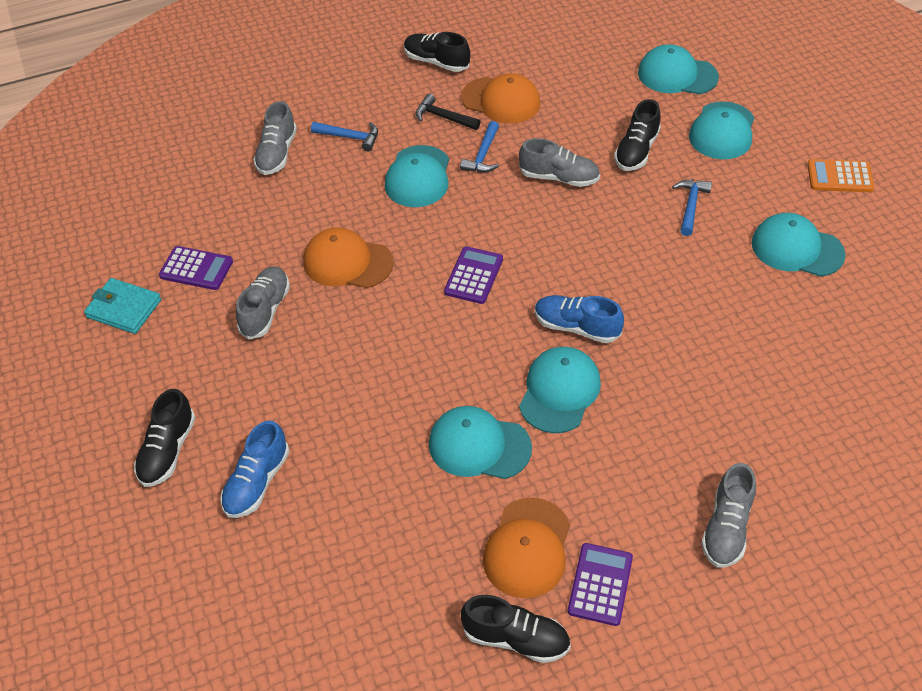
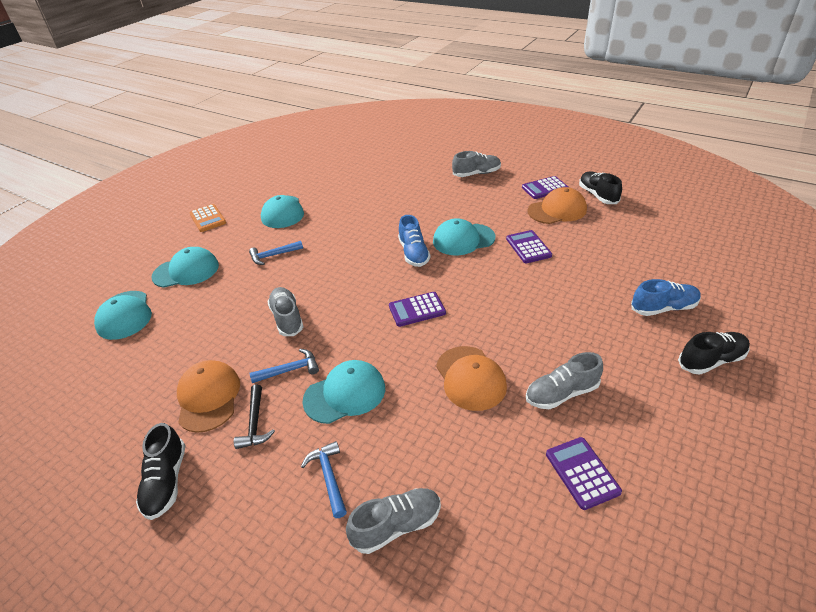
camera: 125 degrees left, 10 degrees down
(124, 308) = (676, 492): turquoise wallet -> none
(479, 446) = (528, 247): turquoise cap -> purple calculator
(636, 151) = (232, 297): black shoe -> none

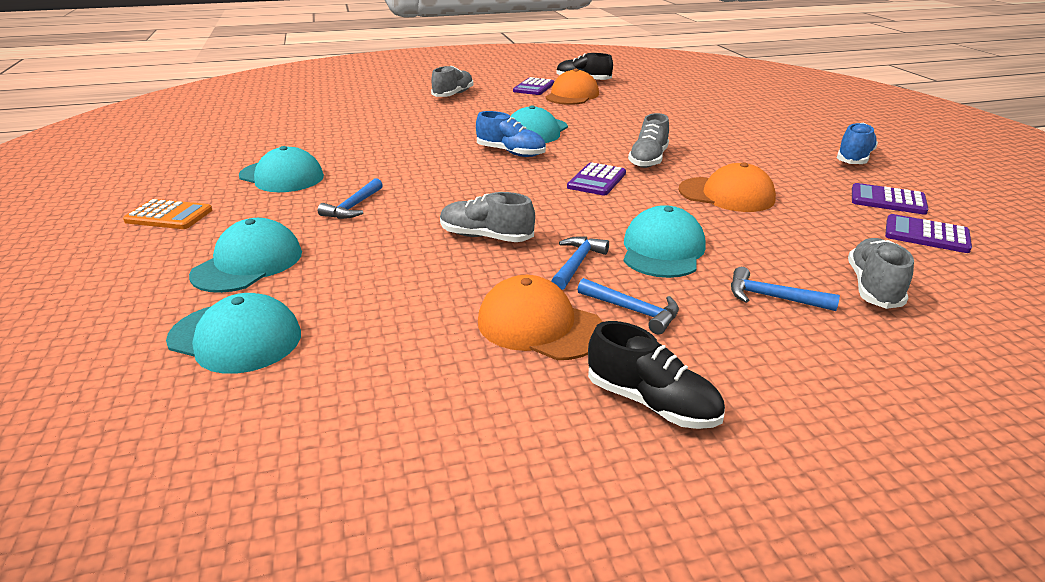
camera: 50 degrees left, 10 degrees down
(255, 423) = (633, 311): black hammer -> blue hammer
(528, 247) = (598, 119): purple calculator -> purple calculator (926, 235)
(561, 393) = (793, 174): grey shoe -> grey shoe (648, 160)
(663, 308) = (749, 116): blue shoe -> blue shoe (854, 158)
(711, 360) = (823, 127): black shoe -> none

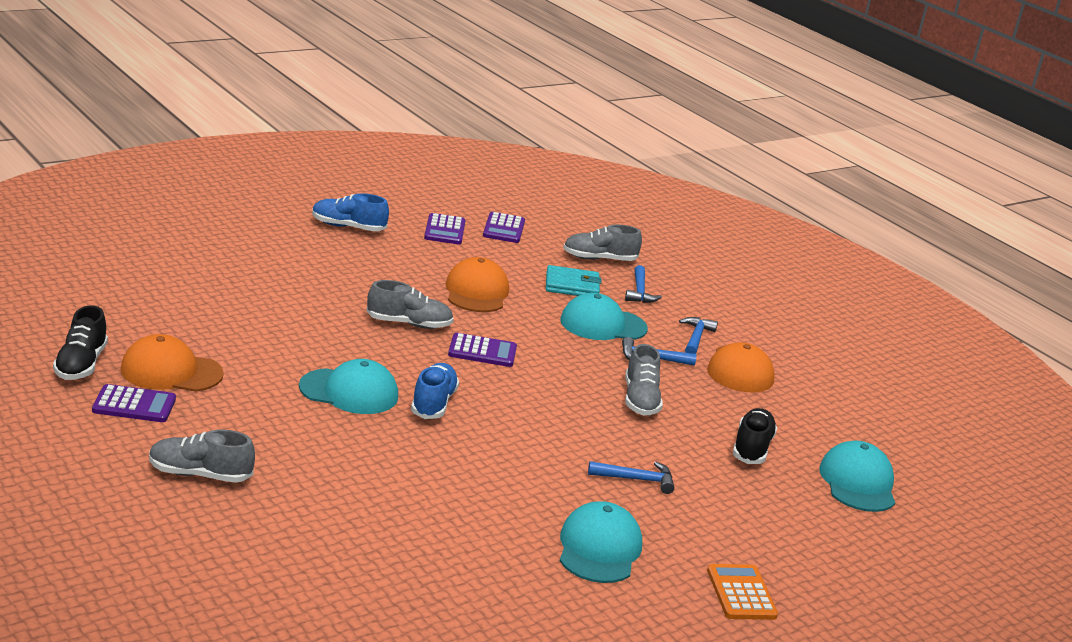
camera: 115 degrees left, 5 degrees down
(248, 263) = (775, 509): turquoise cap -> none
(652, 403) = (778, 335): black shoe -> black shoe (752, 448)
(769, 250) = (572, 286): none -> turquoise wallet

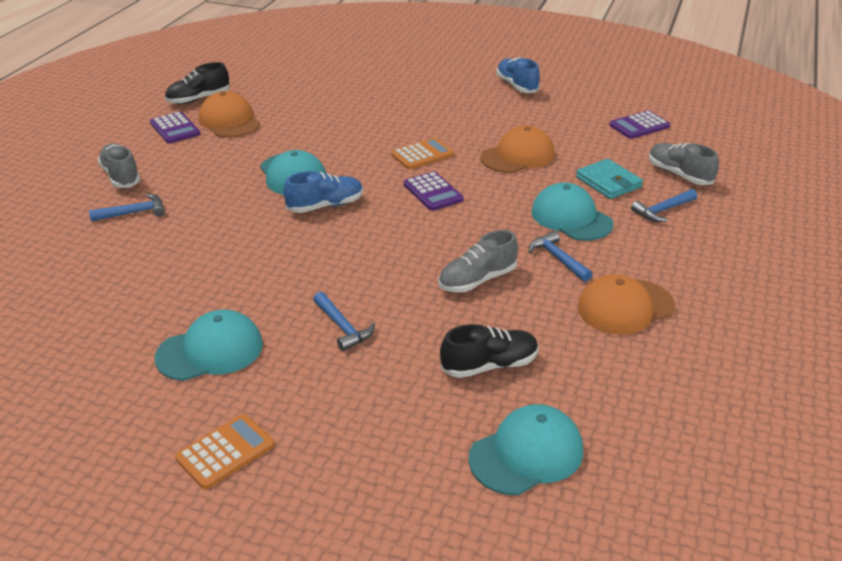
camera: 60 degrees right, 10 degrees up
(409, 324) = (422, 155): grey shoe -> orange calculator
(444, 230) = (586, 111): purple calculator -> none
(696, 338) = (637, 264): blue hammer -> blue hammer (133, 213)

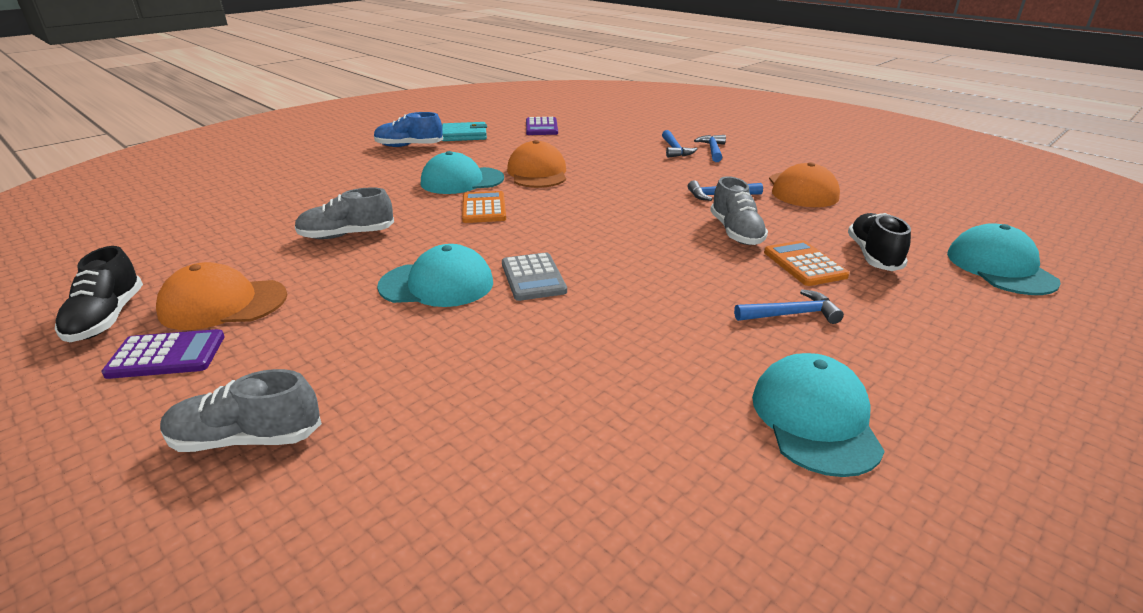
camera: 65 degrees left, 5 degrees down
(133, 213) = (390, 441): blue hammer -> blue hammer (713, 150)
(225, 452) = (1031, 441): orange calculator -> orange calculator (804, 264)
(325, 206) = (533, 277): blue shoe -> grey calculator
(433, 192) = (563, 219): purple calculator -> none
(571, 218) = (660, 178): turquoise cap -> turquoise cap (462, 181)
(608, 182) = (617, 155): turquoise wallet -> turquoise wallet (464, 135)
(679, 174) = (628, 134): grey shoe -> grey shoe (346, 235)

